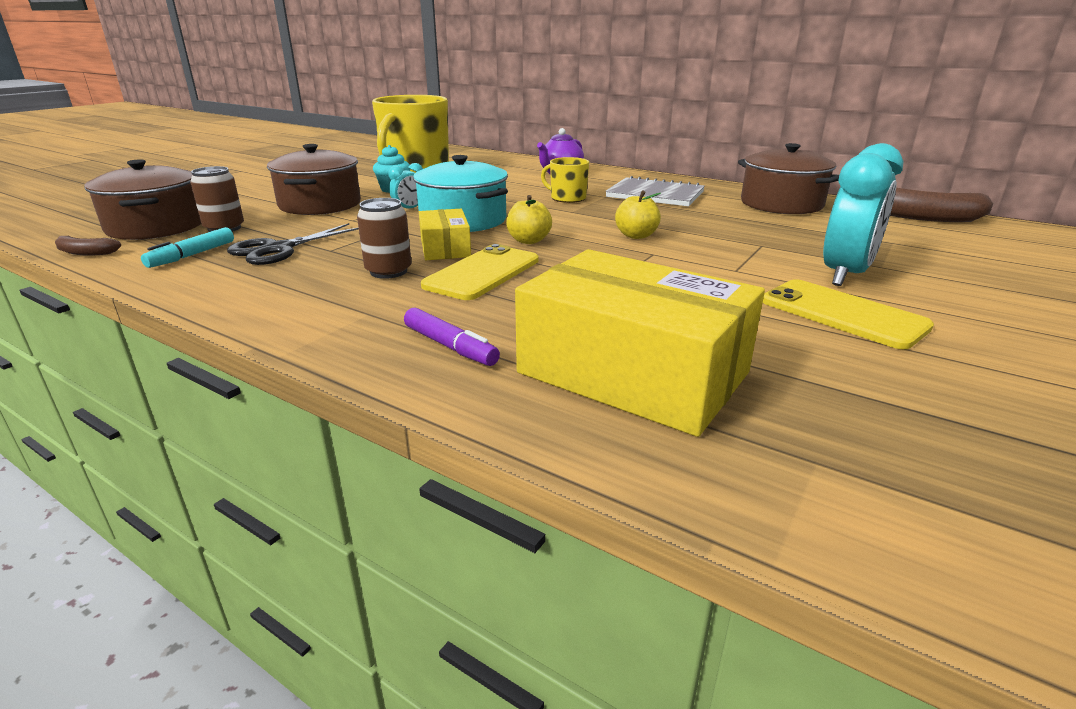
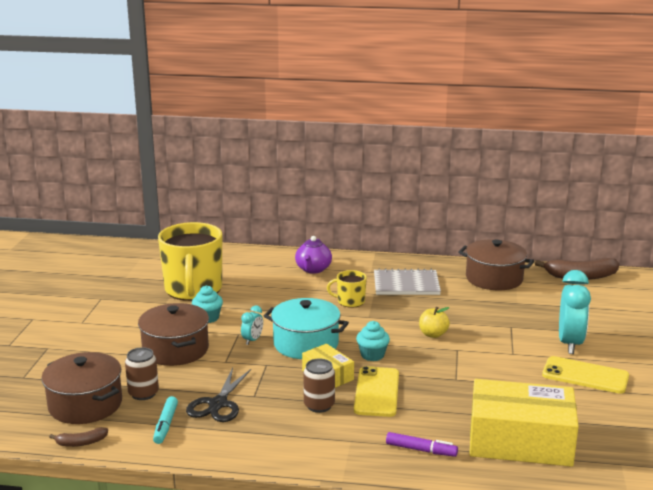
camera: 25 degrees left, 5 degrees down
(529, 241) = (372, 355): yellow apple -> turquoise cupcake

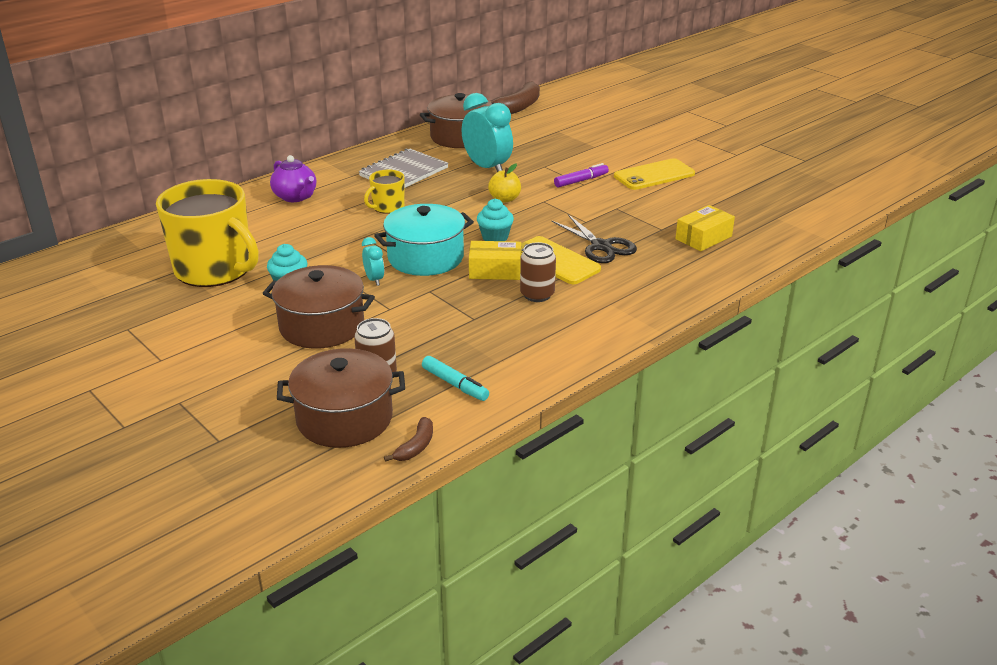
camera: 50 degrees left, 10 degrees up
(218, 404) = (460, 342): black scissors -> black scissors (601, 246)
(420, 450) = (664, 280): purple marker -> purple marker (581, 181)
(520, 441) = (703, 237): yellow box -> yellow box, size x0.51
(570, 344) = (604, 159): turquoise clock -> turquoise clock (487, 168)

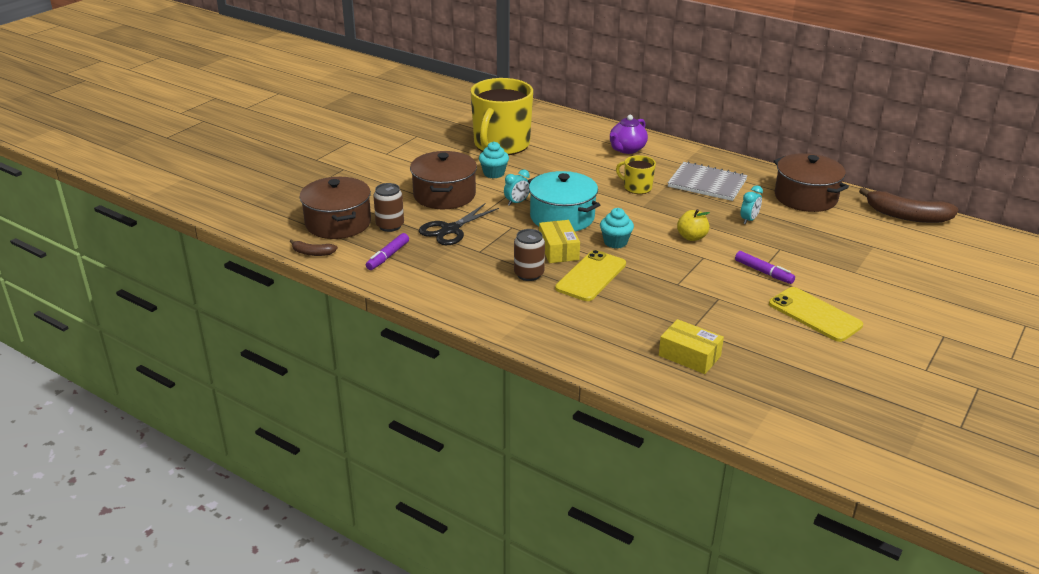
camera: 75 degrees right, 0 degrees up
(454, 384) = (388, 256): turquoise marker -> purple marker
(487, 168) = (749, 220): turquoise clock -> turquoise clock, size x0.48
(601, 246) = (632, 297): black scissors -> black scissors (450, 230)

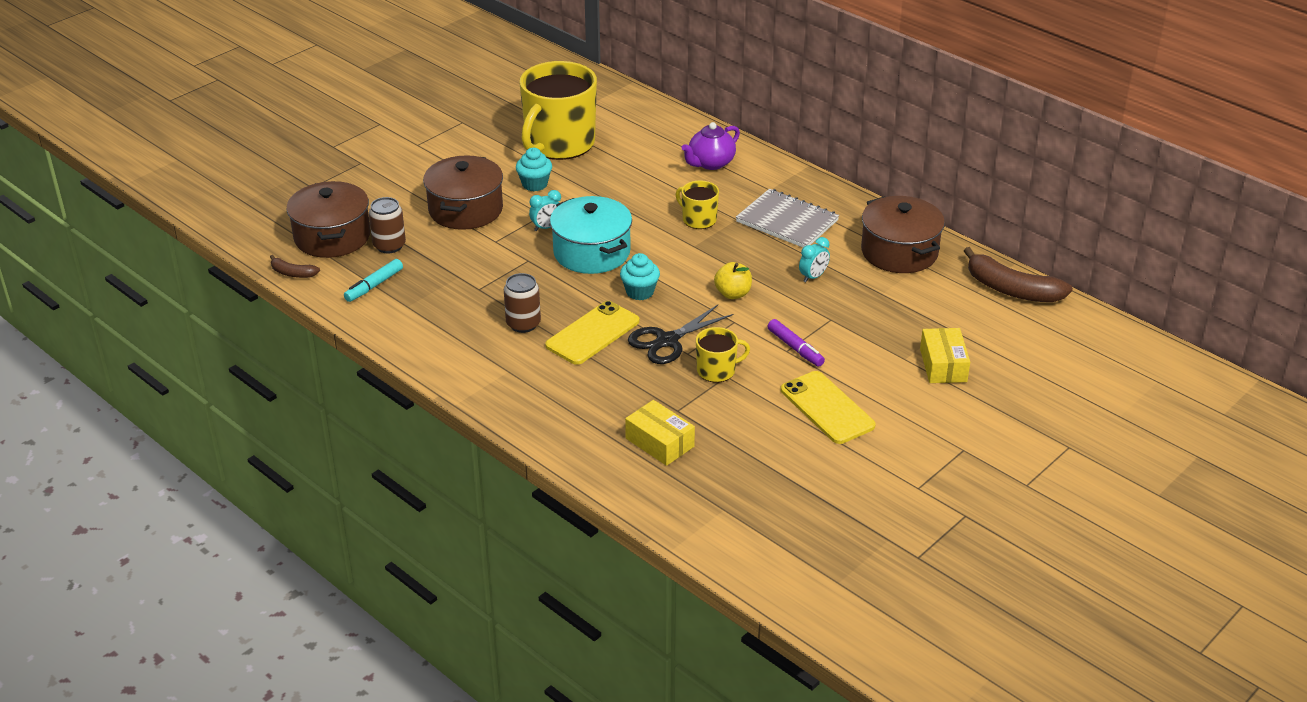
camera: 10 degrees right, 5 degrees up
(388, 256) = (374, 285): purple marker -> turquoise marker
(450, 230) = (456, 257): black scissors -> black scissors (667, 341)
(558, 250) = (570, 296): yellow box -> yellow box (943, 365)
(709, 295) = (717, 370): none -> yellow mug

